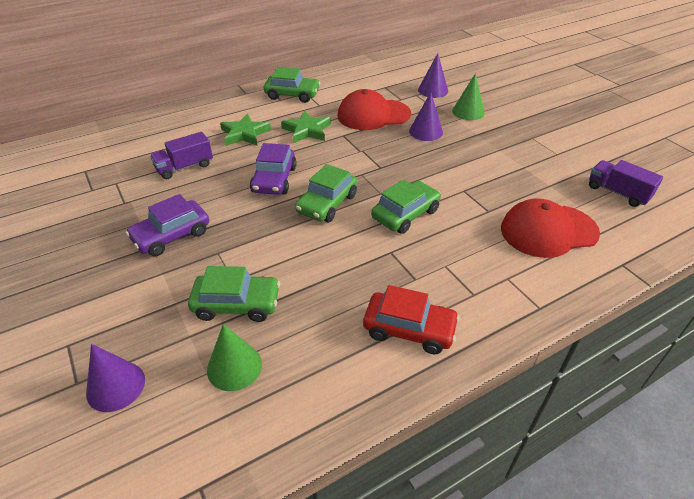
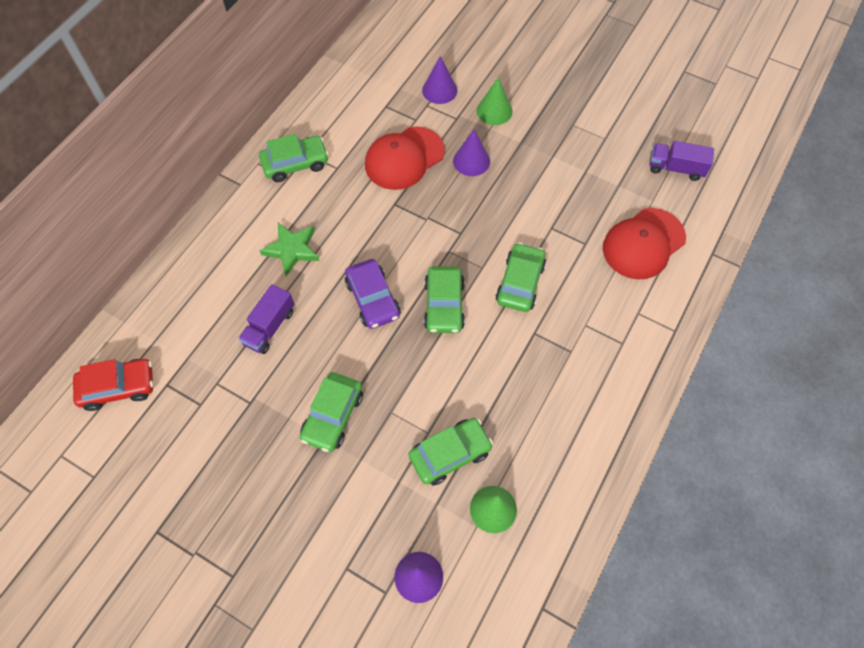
camera: 30 degrees left, 20 degrees up
(171, 235) = (333, 416): purple car -> green car
(307, 130) = (353, 214): green star -> none
(409, 329) = (596, 403): red car -> red car (118, 387)

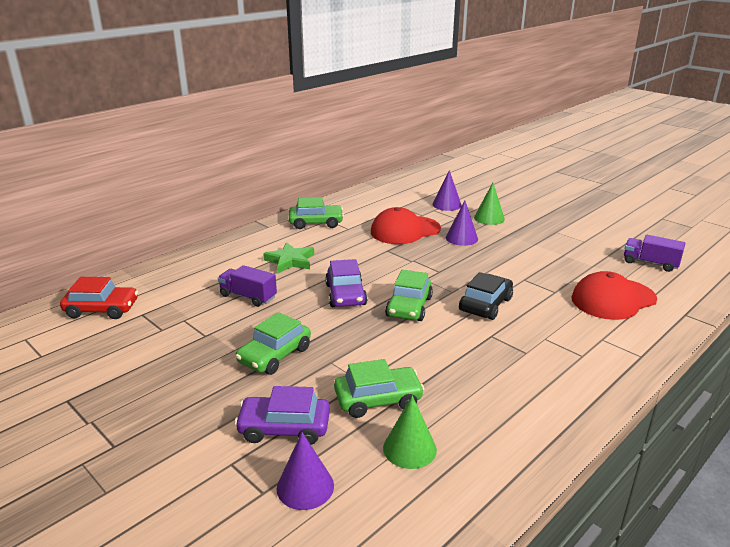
camera: 15 degrees right, 35 degrees down
(269, 327) = (248, 296): purple truck -> purple truck turned 75 degrees clockwise
(377, 513) = (284, 428): none -> purple car
(520, 283) = (485, 304): green car -> black car

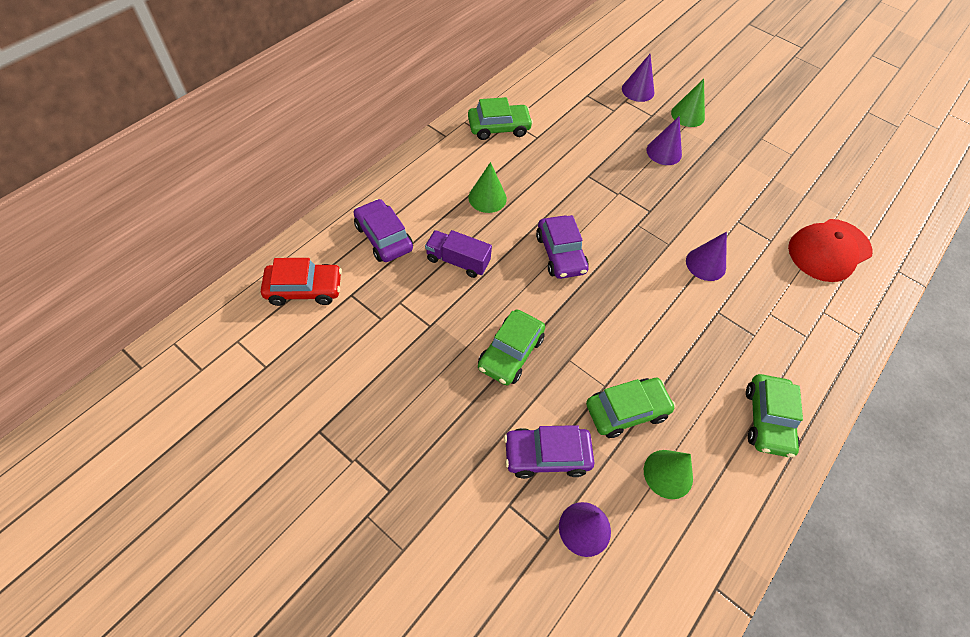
camera: 10 degrees left, 30 degrees up
(187, 281) = (383, 237): none -> purple car
(290, 261) = (487, 198): green star -> green cone
(405, 230) = (600, 140): red cap -> none
(409, 307) = (629, 271): green car -> green car (767, 420)
(485, 304) = (705, 264): black car -> purple cone
(650, 263) = (860, 190): purple truck -> none

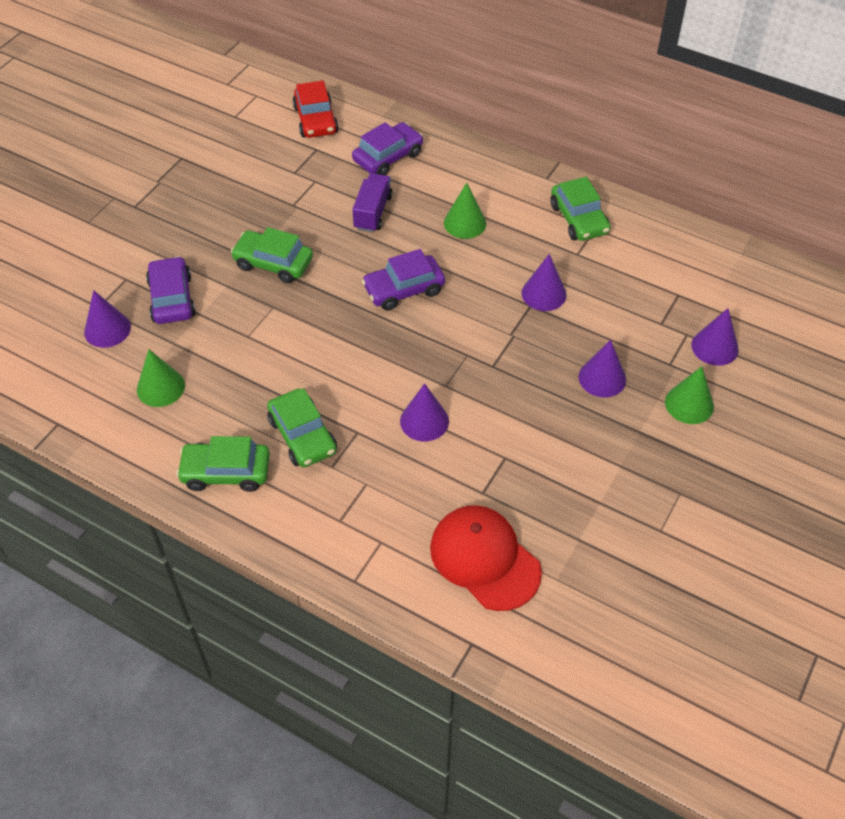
camera: 85 degrees right, 5 degrees down
(577, 165) = (544, 294): none -> purple cone
(626, 411) = (222, 353): green car -> green car (303, 436)

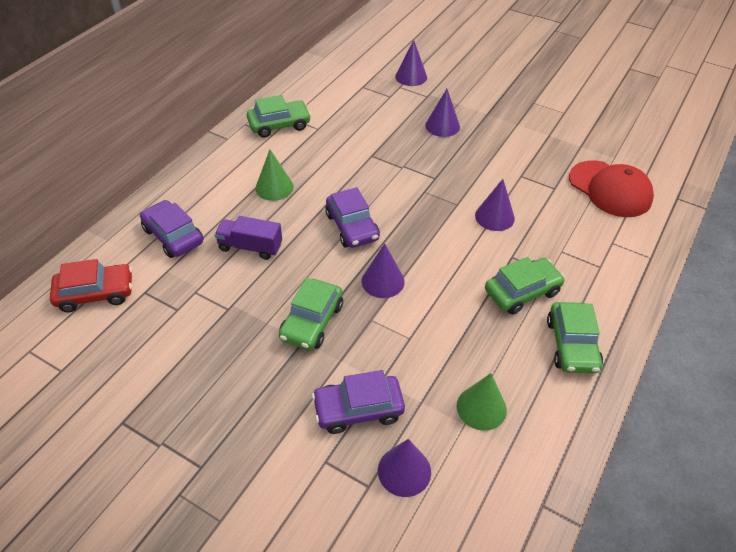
camera: 90 degrees left, 5 degrees down
(484, 559) = (610, 189): red cap -> red cap turned 90 degrees counterclockwise
(544, 294) = (360, 148): purple cone -> purple cone (383, 281)
(689, 404) = (461, 92): green cone -> none

